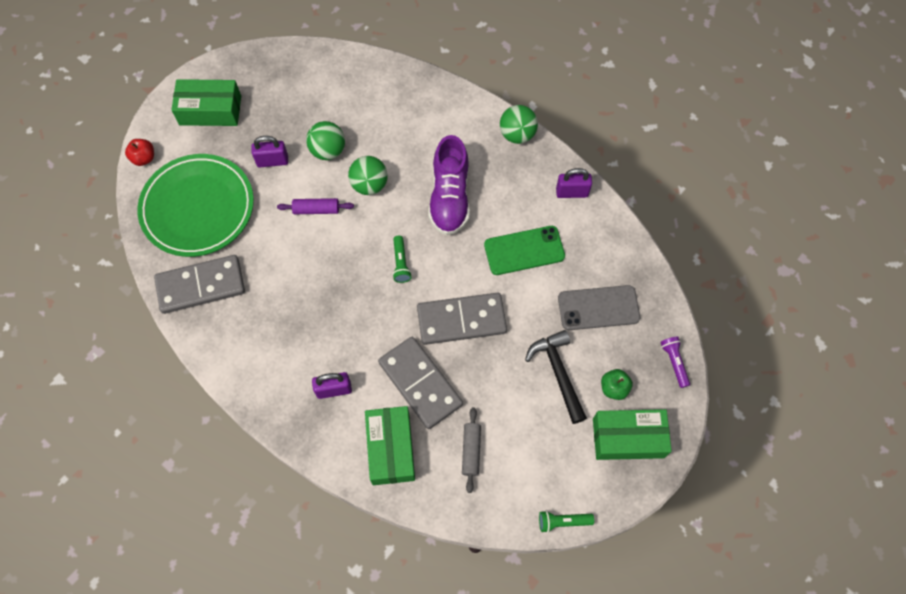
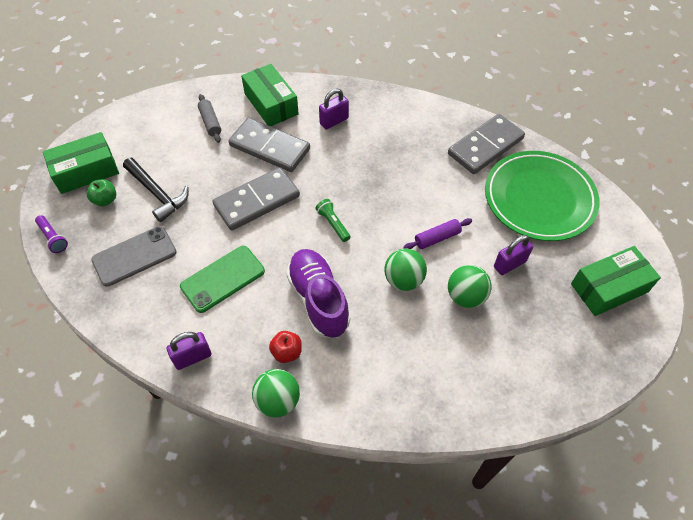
camera: 155 degrees right, 10 degrees down
(144, 158) = (623, 219): red apple -> red apple (287, 352)
(563, 521) = (126, 108): green flashlight -> none

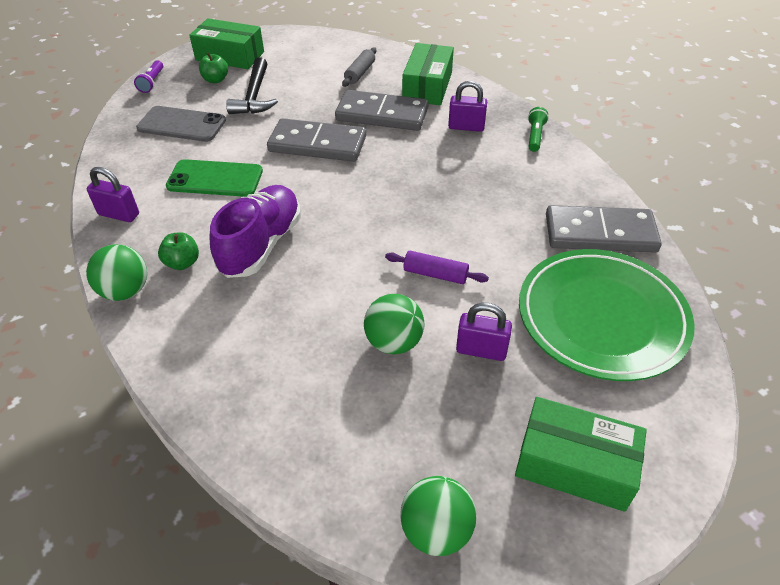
camera: 45 degrees right, 10 degrees down
(269, 147) = (382, 115): grey domino -> grey domino turned 60 degrees counterclockwise
(287, 352) = (182, 263): red apple -> green apple
(333, 224) = (355, 199): green flashlight -> green flashlight (535, 136)
(403, 280) = (354, 284): green ball -> green ball (436, 530)

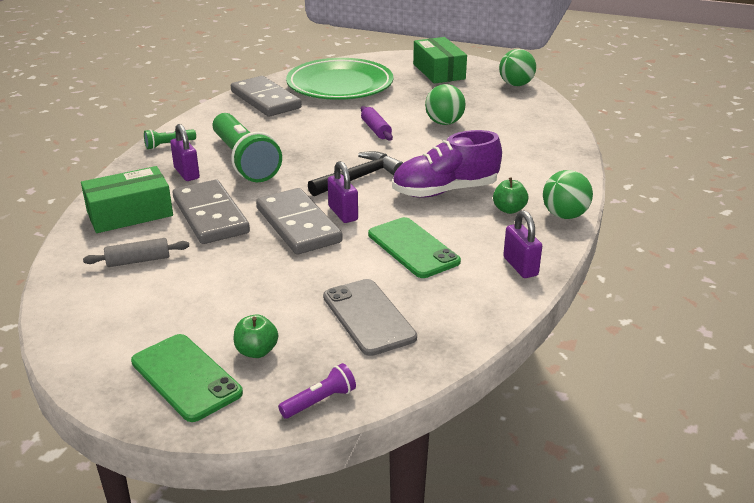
camera: 130 degrees left, 15 degrees down
(230, 56) = (186, 377): green box -> green phone
(254, 96) = (260, 302): black hammer -> black hammer (359, 178)
(456, 161) = (244, 161): none -> green flashlight
(481, 350) = (411, 103): purple padlock -> purple padlock (343, 213)

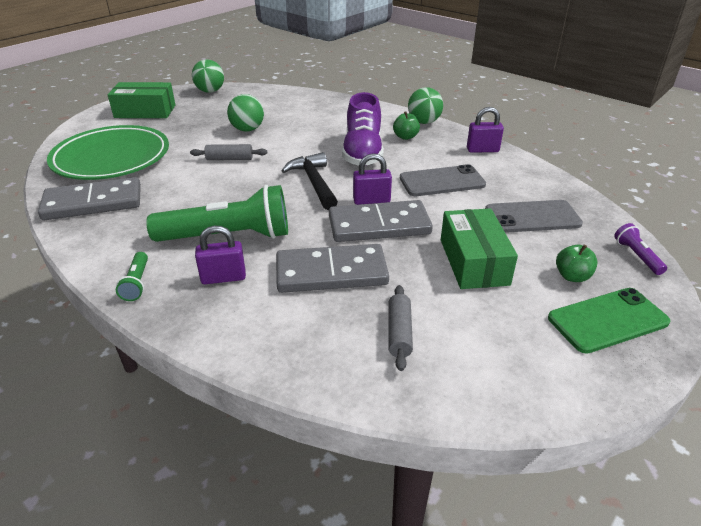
camera: 70 degrees left, 5 degrees up
(130, 214) = (290, 330): green box -> green box (474, 261)
(376, 130) = (229, 159): purple rolling pin -> grey rolling pin
(413, 248) = (442, 181): green phone -> grey phone

